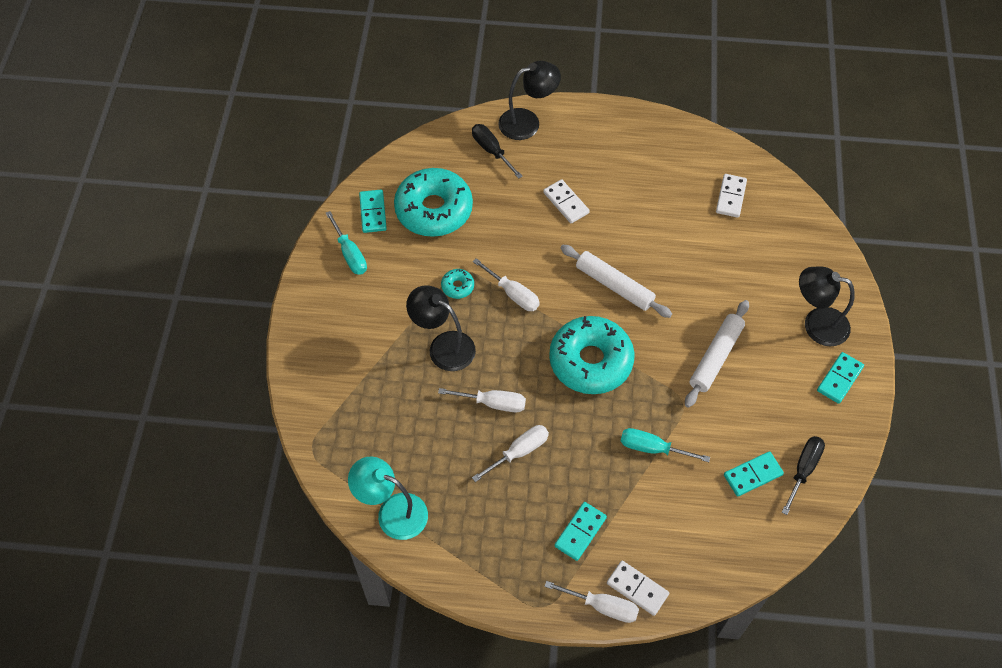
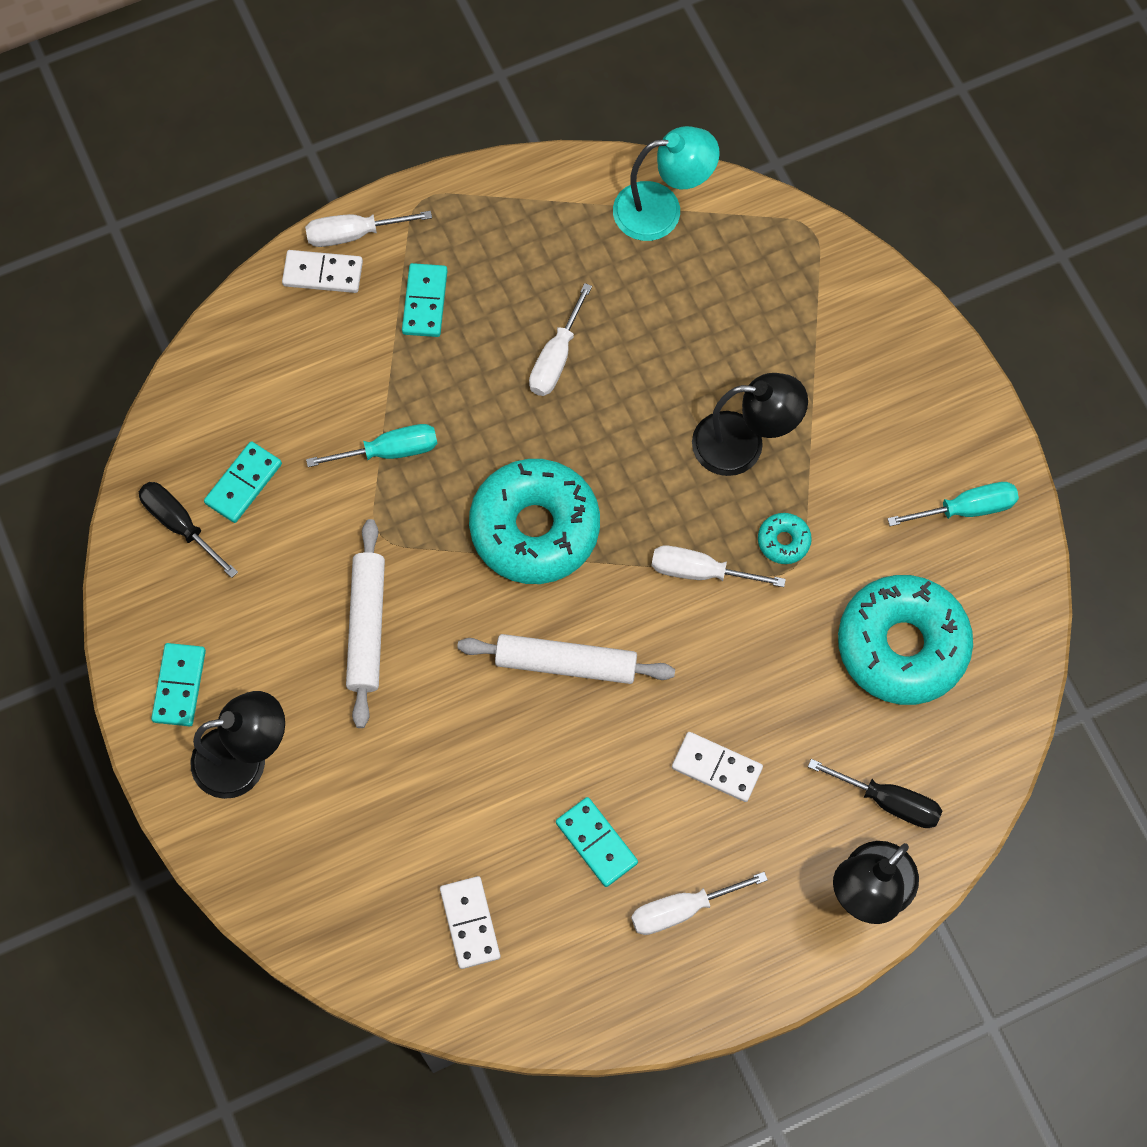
camera: 150 degrees right, 10 degrees up
(350, 254) = (966, 509): turquoise screwdriver -> turquoise screwdriver turned 135 degrees clockwise
(373, 212) = (985, 592): turquoise domino -> turquoise domino (596, 842)
(493, 403) = (628, 402): white screwdriver -> white screwdriver (681, 909)
(803, 470) = (180, 525): black screwdriver -> black screwdriver turned 135 degrees clockwise

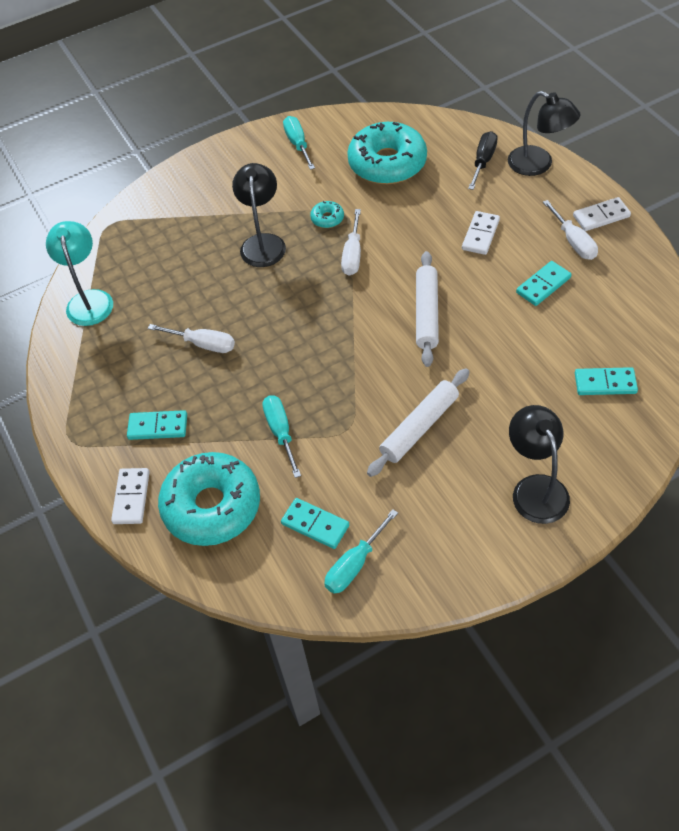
camera: 90 degrees left, 15 degrees down
(179, 686) = (488, 542): turquoise domino -> turquoise domino (605, 383)
(180, 525) = (355, 564): black screwdriver -> turquoise screwdriver
(354, 234) = (97, 481): white screwdriver -> none
(366, 626) = (419, 427): white rolling pin -> white rolling pin turned 45 degrees counterclockwise
(470, 923) = (615, 342): white domino -> white domino (601, 216)
(535, 528) = (332, 341): turquoise donut -> turquoise donut (212, 506)

